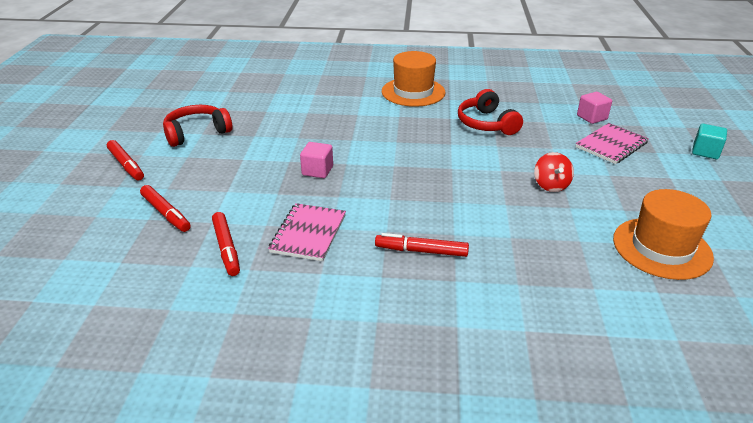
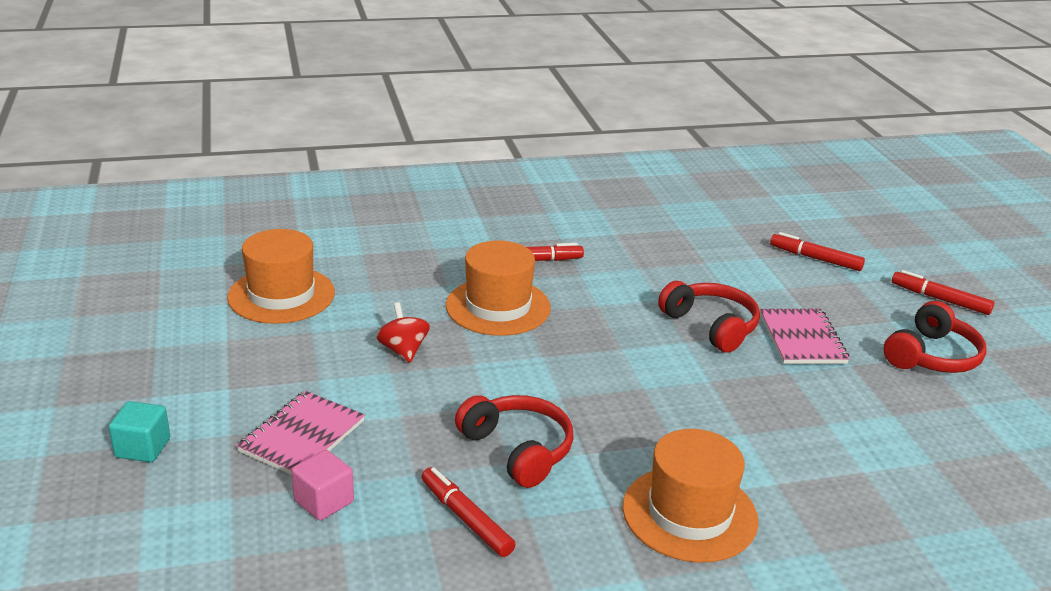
camera: 160 degrees right, 5 degrees down
(226, 248) = (718, 239): red marker -> red marker (466, 518)
(308, 233) = (656, 260): pink notebook -> pink notebook (802, 339)
(317, 171) = (711, 326): pink cube -> red headphones
(471, 209) = (498, 307): none -> orange hat

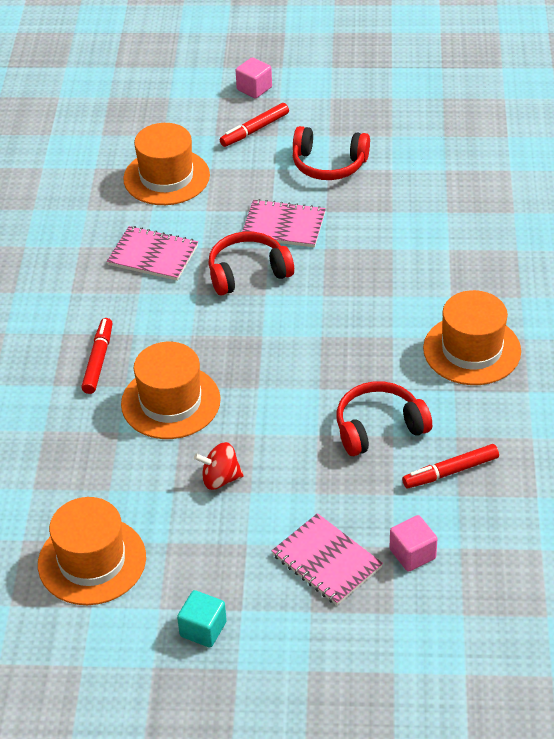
camera: 70 degrees left, 15 degrees up
(143, 448) = (314, 673): turquoise cube -> turquoise cube (203, 629)
(696, 268) = (153, 255): none -> pink notebook
(815, 258) = (166, 177): red marker -> orange hat
(932, 356) = (328, 164): red headphones -> red headphones turned 135 degrees clockwise
(1008, 290) = (254, 88): none -> pink cube

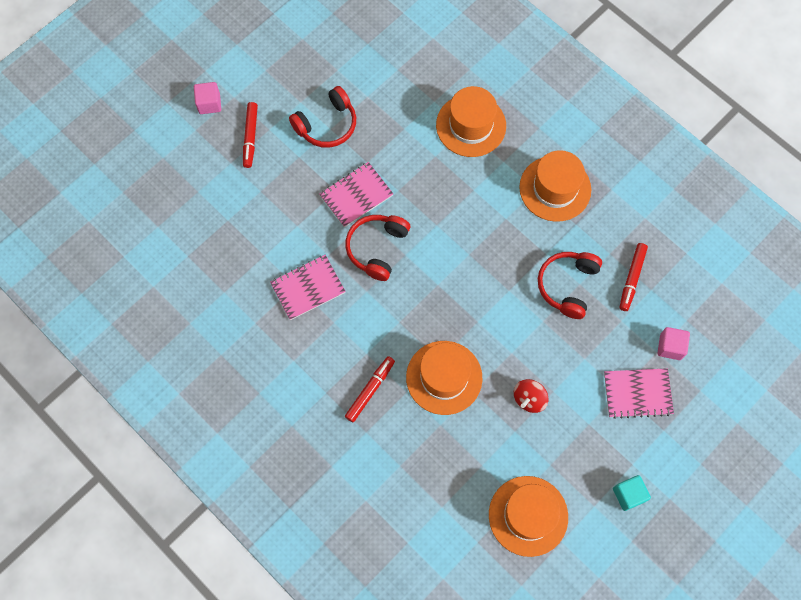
camera: 50 degrees left, 25 degrees up
(98, 360) = (370, 390): red marker -> red marker turned 75 degrees clockwise
(166, 177) = (242, 222): orange hat -> orange hat (471, 125)

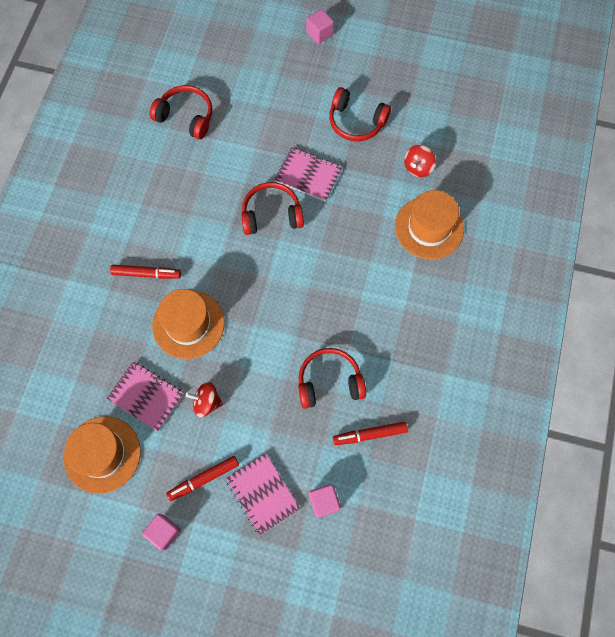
camera: 60 degrees right, 0 degrees up
(221, 271) = (186, 117): none -> red headphones
(250, 137) = (310, 75): red marker -> red marker (203, 479)
(308, 288) = (207, 183): pink notebook -> pink notebook (146, 396)
(407, 101) = (418, 167): none -> red spinning top
(555, 188) = (415, 325): orange hat -> none
(628, 494) = (164, 532): turquoise cube -> pink cube

